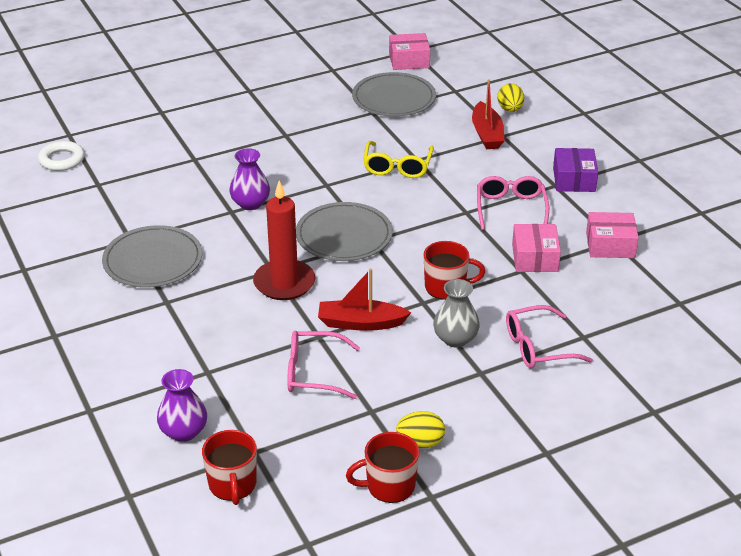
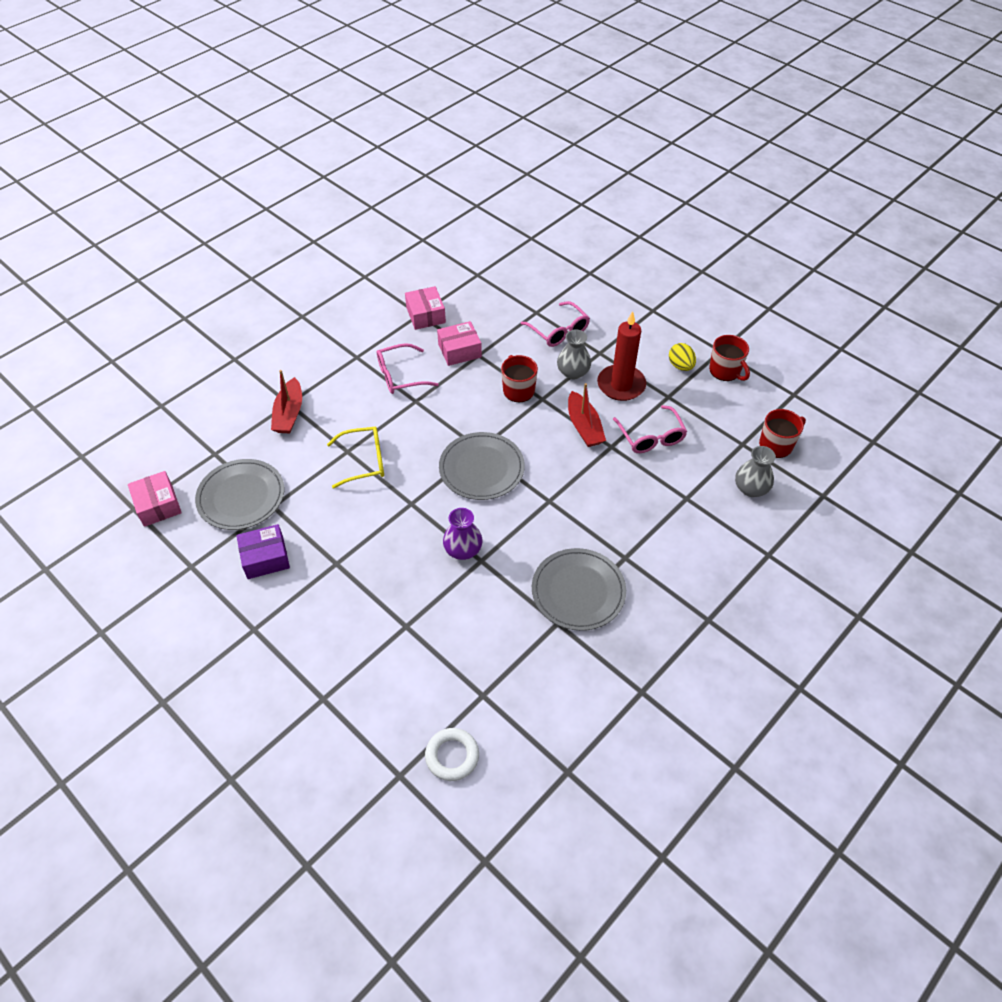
camera: 110 degrees left, 15 degrees up
(184, 431) = (750, 488): purple vase -> grey vase
(284, 283) = (561, 487): red candle -> red candle (621, 385)
(487, 134) = (289, 414): red boat -> red boat turned 120 degrees clockwise
(510, 109) = (241, 407): yellow egg -> none
(574, 179) = (344, 347): purple box -> purple box (265, 558)

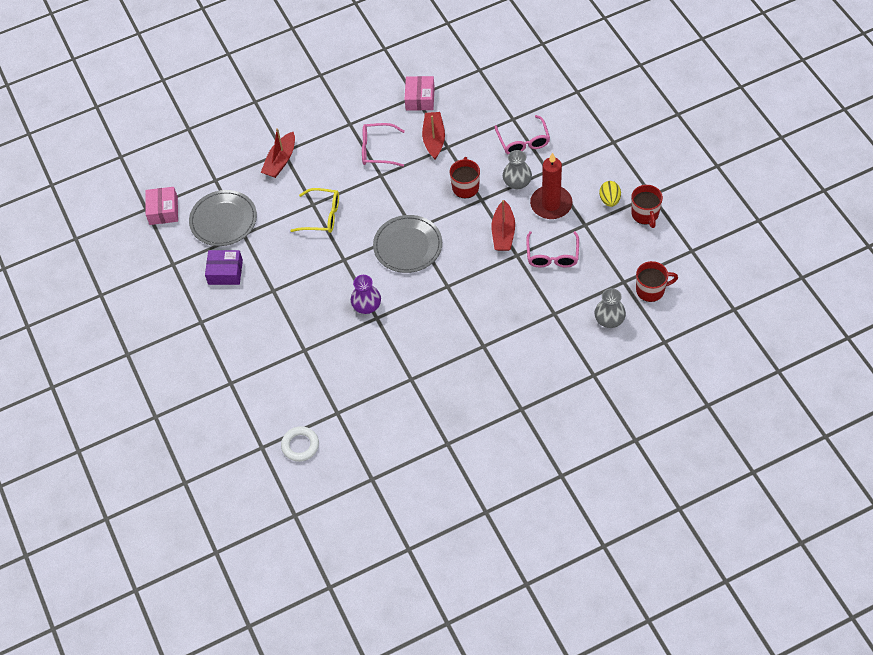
camera: 25 degrees right, 5 degrees up
(459, 350) = (434, 139): pink box -> red boat
(578, 591) = (436, 360): grey plate -> none

